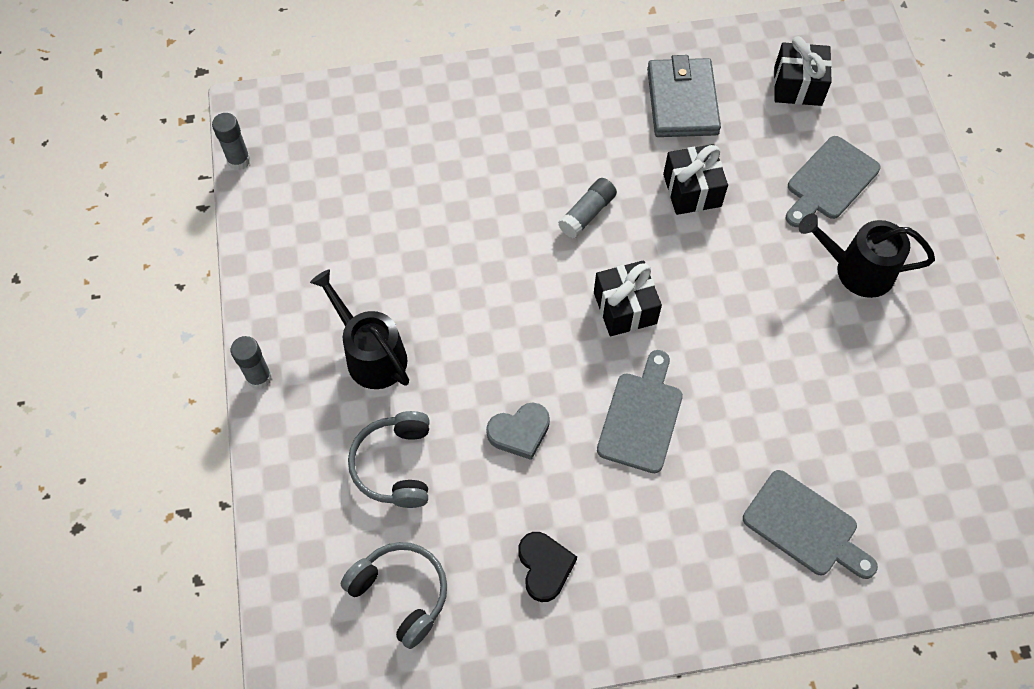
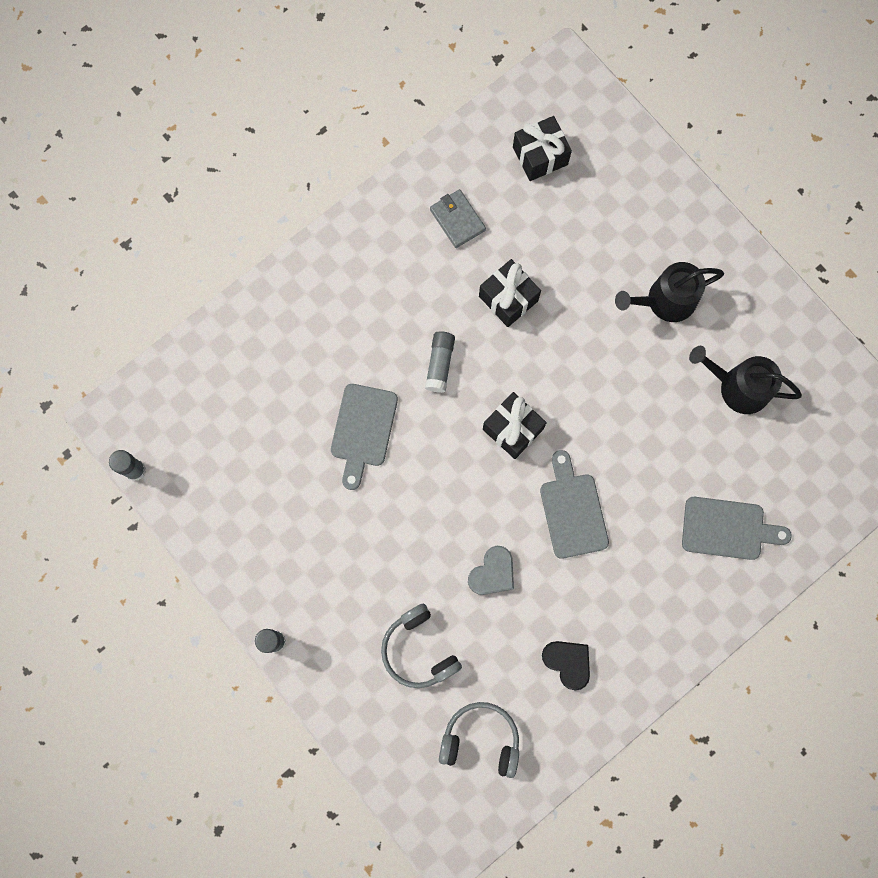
camera: 30 degrees left, 15 degrees up
(371, 355) = (347, 575): black watering can -> black watering can (738, 387)
(682, 101) = (457, 220): grey wallet -> grey wallet, size x0.63
(829, 181) = (607, 232): grey cutting board -> grey cutting board (363, 430)

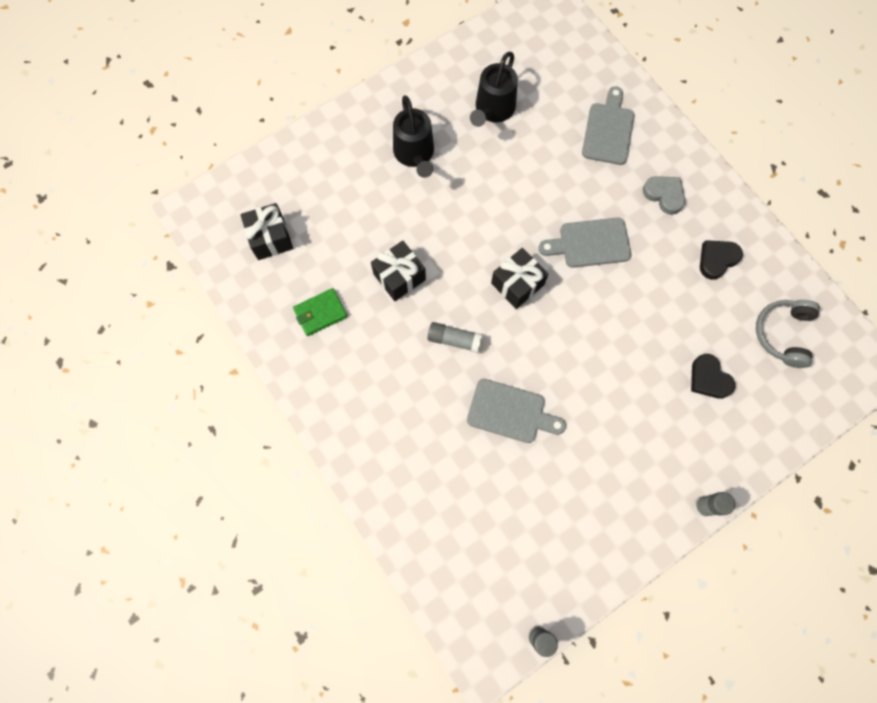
camera: 85 degrees left, 5 degrees down
(419, 650) = (708, 379): grey headphones -> black heart
(457, 220) = (320, 313): grey wallet -> green wallet
(492, 573) = (642, 312): grey heart -> grey heart (664, 195)

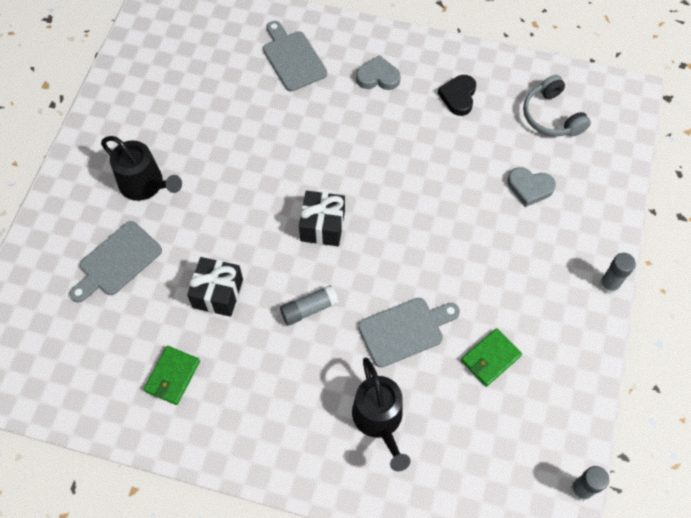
camera: 40 degrees left, 10 degrees down
(270, 238) = (70, 347): black gift -> none
(493, 109) = (183, 104): black watering can -> black watering can (379, 420)
(556, 485) = (490, 358): none -> green wallet
(590, 243) = (353, 153): grey cutting board -> grey cutting board (117, 261)
(708, 379) = (529, 188): black heart -> grey heart

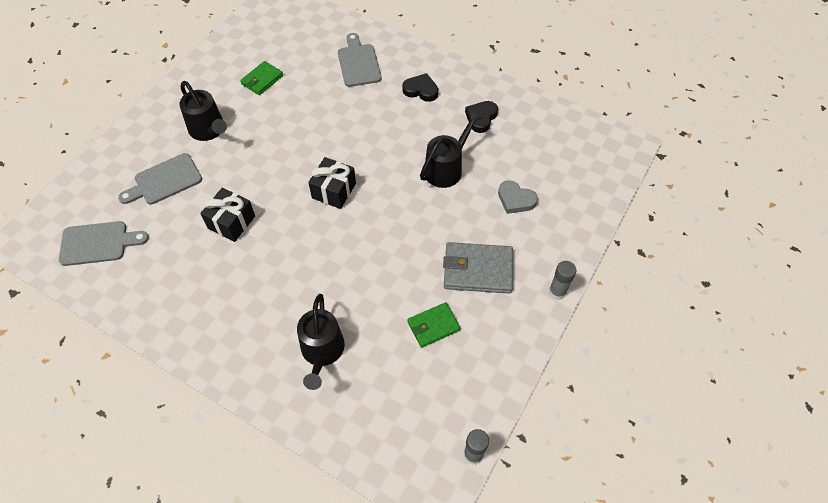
camera: 15 degrees right, 5 degrees down
(172, 376) = (171, 276): green wallet -> green wallet (262, 80)
(309, 309) = (298, 251): grey glue stick -> none
(378, 77) = (421, 90): grey heart -> black heart
(405, 330) = (370, 286): grey cutting board -> grey cutting board (98, 243)
(440, 168) = (446, 168): none -> black watering can
(516, 281) = (477, 270): none -> grey wallet
(551, 116) = (554, 149): grey headphones -> none

